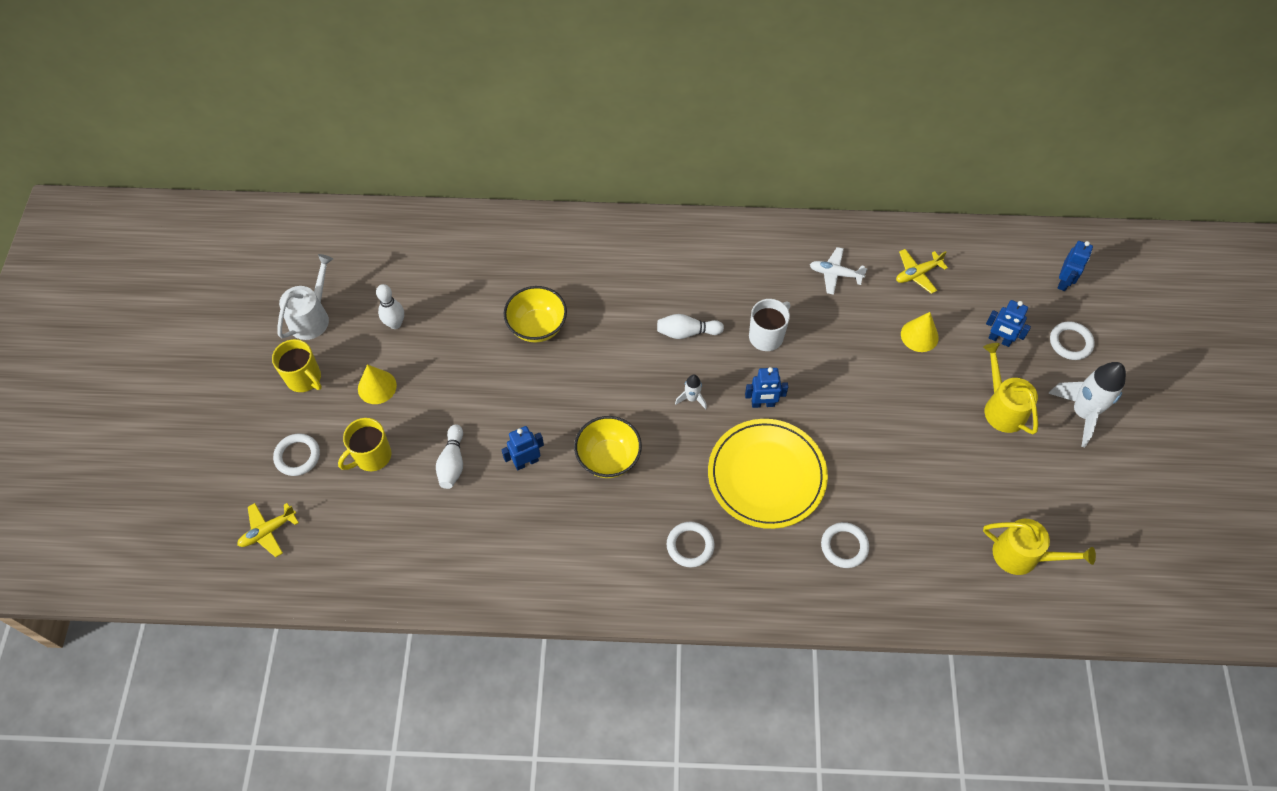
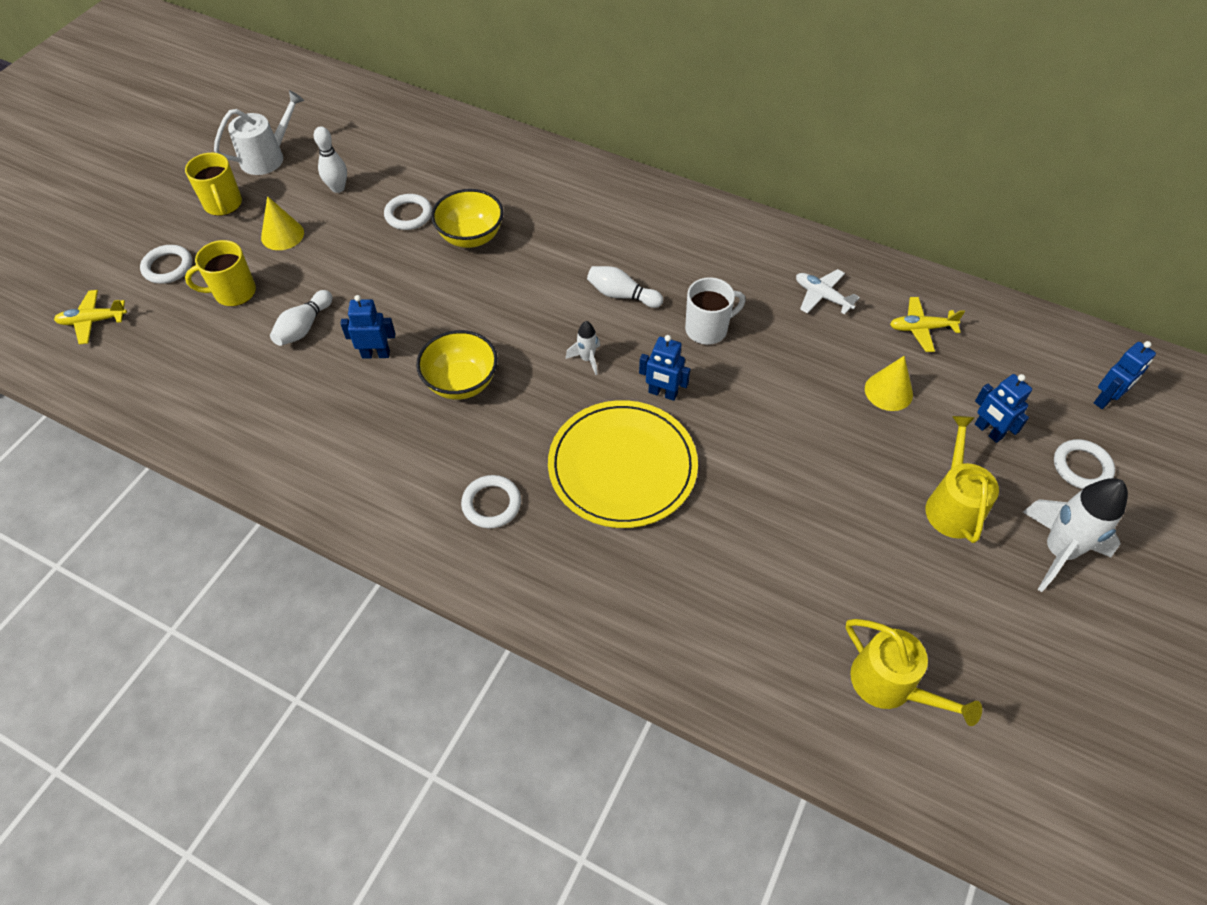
camera: 25 degrees right, 5 degrees down
(844, 546) = (668, 578): white ring -> white ring (408, 215)

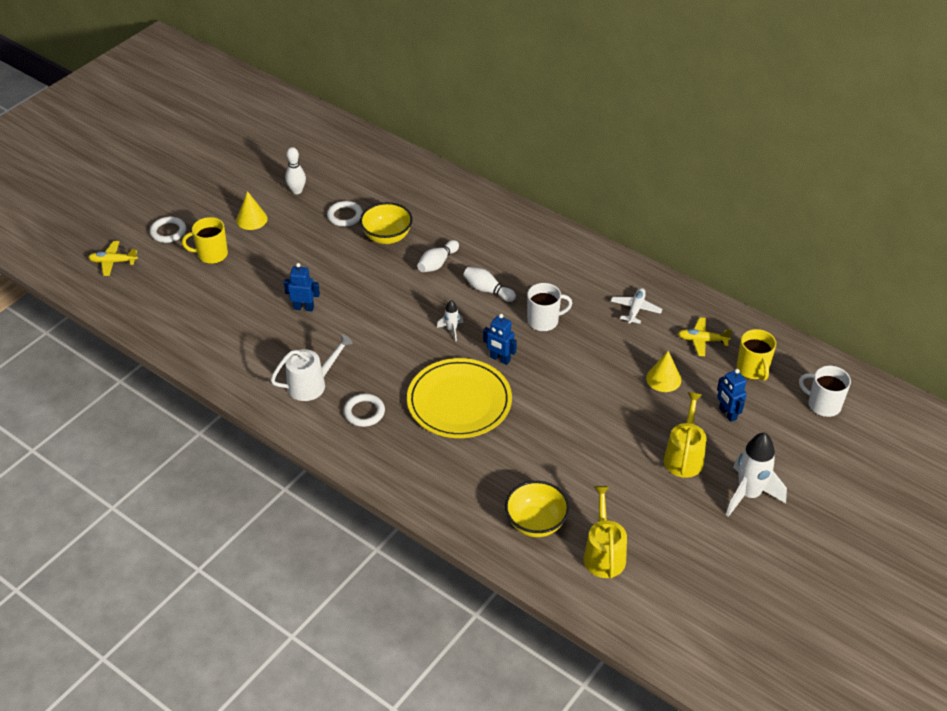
camera: 10 degrees right, 10 degrees down
(223, 204) = (213, 193): yellow mug -> yellow mug (752, 369)
(267, 157) = (249, 163): white watering can -> white watering can (311, 384)
(304, 327) = (257, 284): white bowling pin -> white bowling pin (437, 263)
(461, 383) = (359, 334): yellow bowl -> yellow bowl (536, 523)
(822, 296) = (635, 309): white plane -> white plane turned 60 degrees clockwise
(889, 684) = (603, 554): yellow watering can -> yellow watering can turned 150 degrees counterclockwise
(1081, 467) = (787, 445): white ring -> none
(1105, 399) = (823, 405): blue robot -> white mug

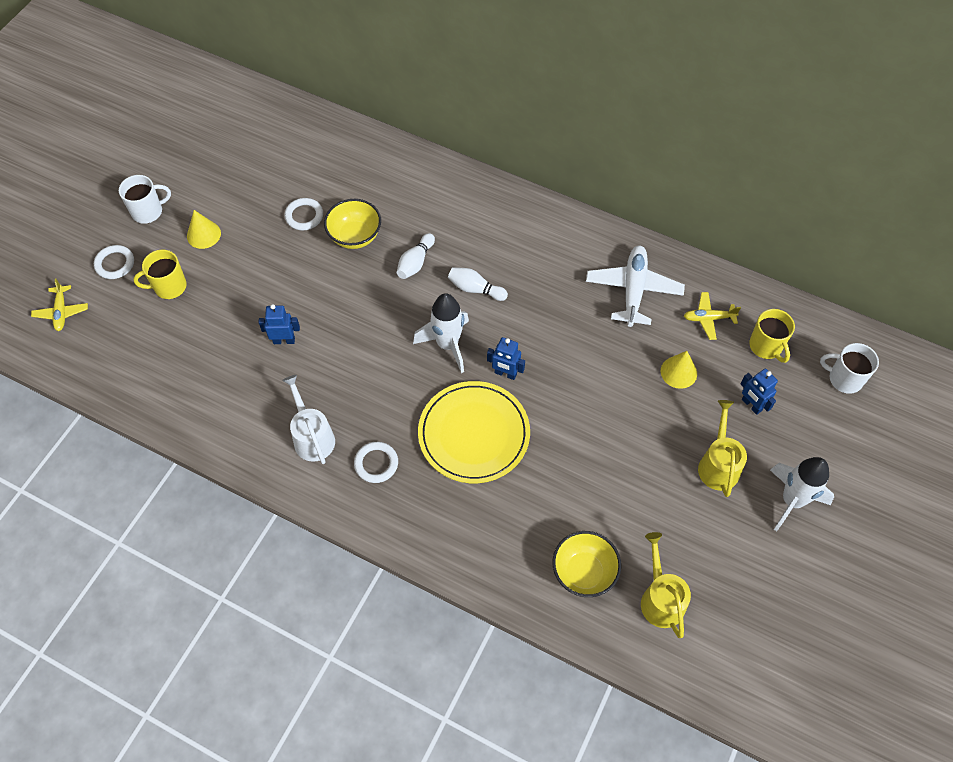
camera: 10 degrees left, 15 degrees up
(113, 262) = (61, 312): yellow plane -> yellow plane turned 90 degrees counterclockwise
(297, 191) = (245, 191): white bowling pin -> none
(311, 384) = (312, 437): white watering can -> white watering can turned 75 degrees counterclockwise
(451, 330) = (447, 345): white rocket -> white rocket, size x2.07
(544, 321) = (542, 319): white mug -> white mug (148, 211)
(635, 309) = (633, 290): white plane -> white plane, size x1.79

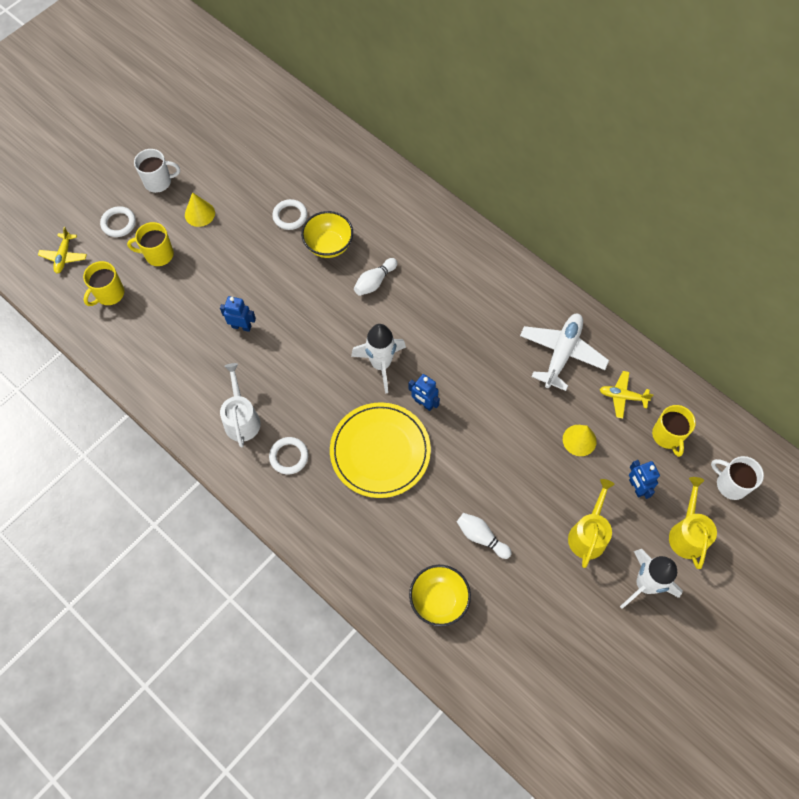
camera: 15 degrees right, 5 degrees up
(125, 340) = (109, 294): none -> yellow mug
(475, 289) = (420, 319): white bowling pin -> white bowling pin (481, 537)
(660, 599) = (498, 641): yellow watering can -> yellow watering can (687, 534)

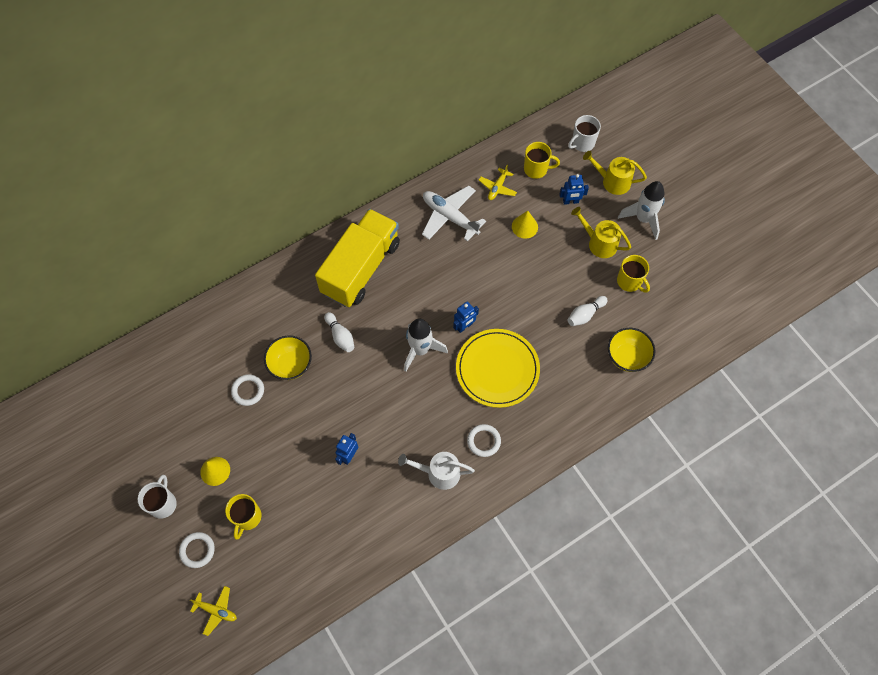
camera: 75 degrees left, 0 degrees up
(109, 294) = (275, 571): yellow mug -> yellow mug (629, 282)
(462, 279) = (361, 268): none -> yellow truck

